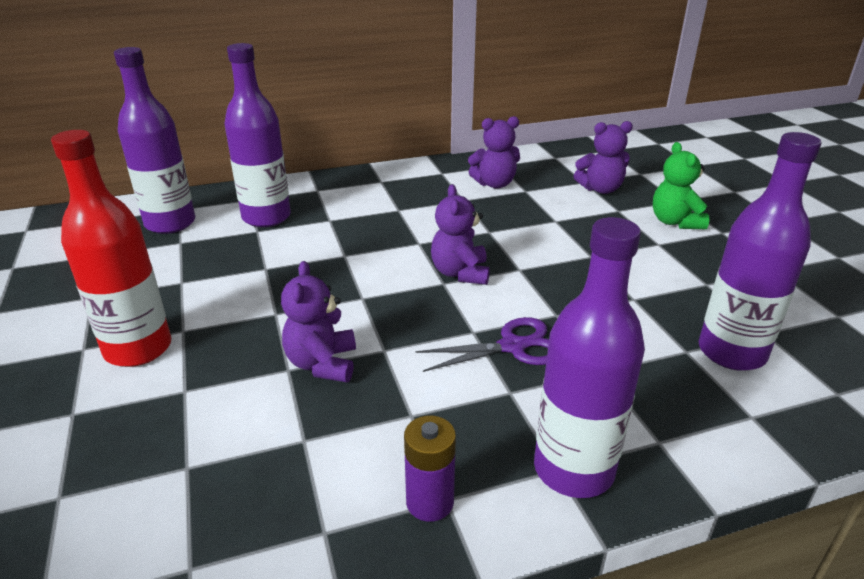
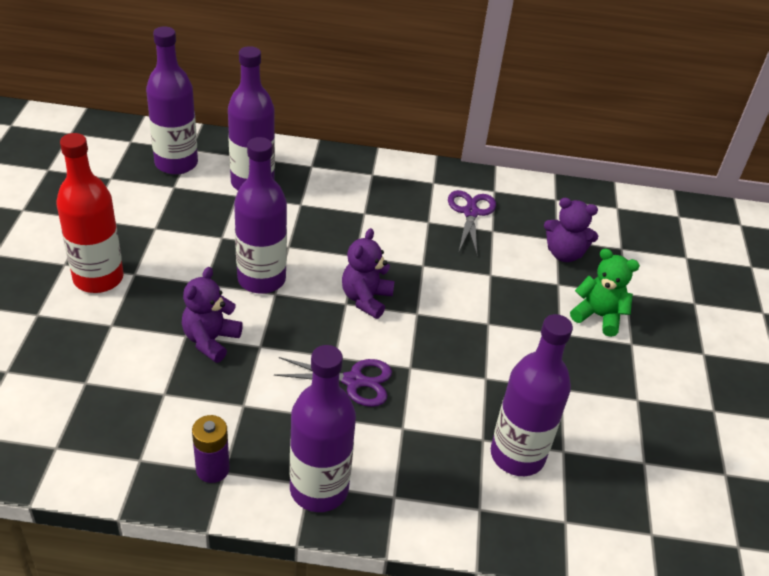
camera: 20 degrees right, 10 degrees up
(337, 290) = (261, 279): none -> purple bottle
(494, 184) = (470, 213): purple teddy bear -> purple scissors
(675, 222) = (598, 316): green teddy bear -> green teddy bear turned 105 degrees clockwise

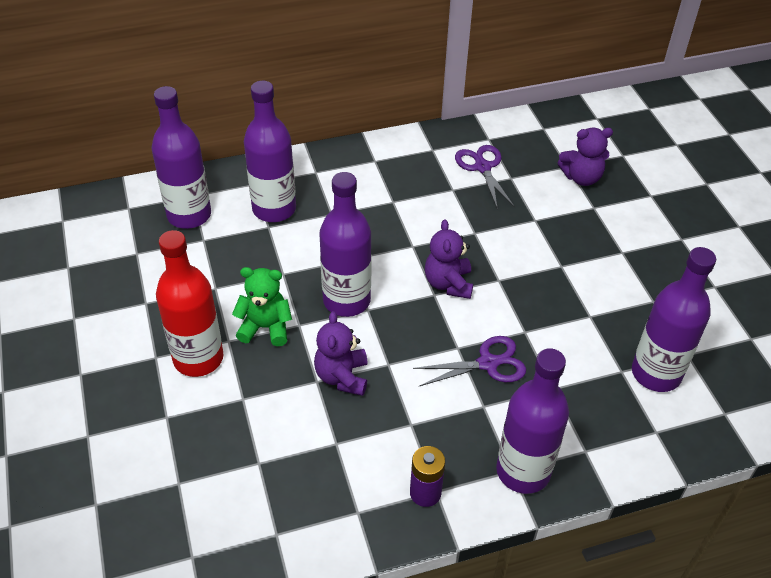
camera: 20 degrees left, 5 degrees up
(598, 316) = (642, 224): green teddy bear -> green teddy bear (265, 327)

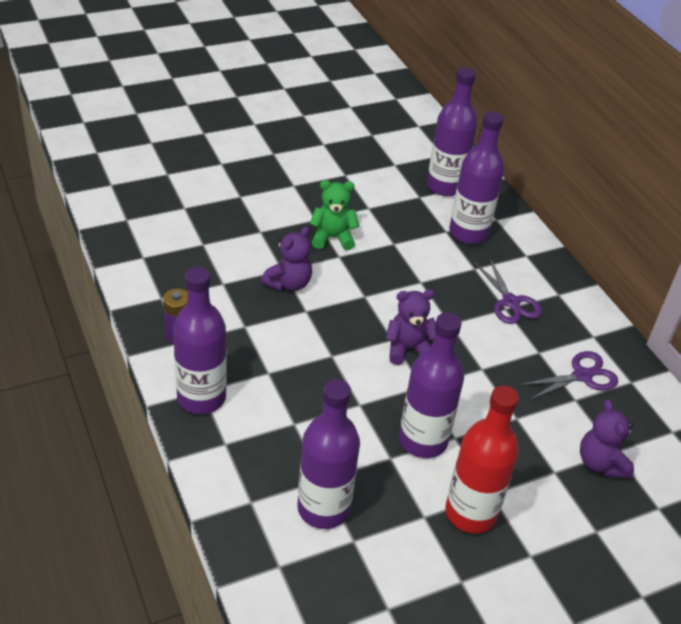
camera: 80 degrees right, 5 degrees down
(198, 358) = (295, 206): red bottle -> red bottle (470, 513)
(265, 327) = (332, 238): green teddy bear -> green teddy bear turned 90 degrees counterclockwise
(342, 376) = (288, 283): purple teddy bear -> purple teddy bear turned 135 degrees clockwise
(346, 300) = (372, 282): purple bottle -> purple bottle (423, 440)
(487, 363) = (316, 376): purple scissors -> purple scissors (510, 302)

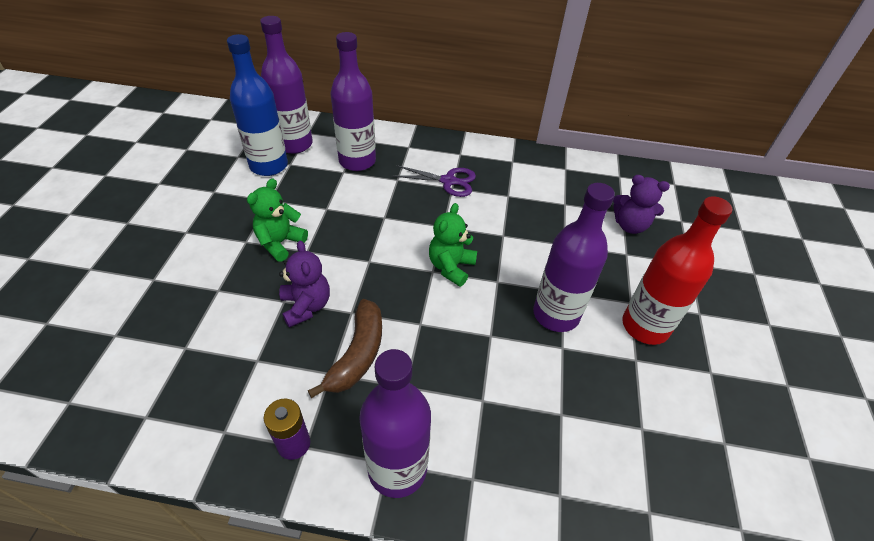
camera: 55 degrees left, 5 degrees up
(272, 333) = (357, 354): none -> brown banana
(323, 508) = (596, 433): purple bottle -> none
(404, 186) = (269, 166): none -> blue bottle
(408, 349) = (451, 267): purple teddy bear -> green teddy bear
(582, 376) = (545, 188): purple scissors -> none

